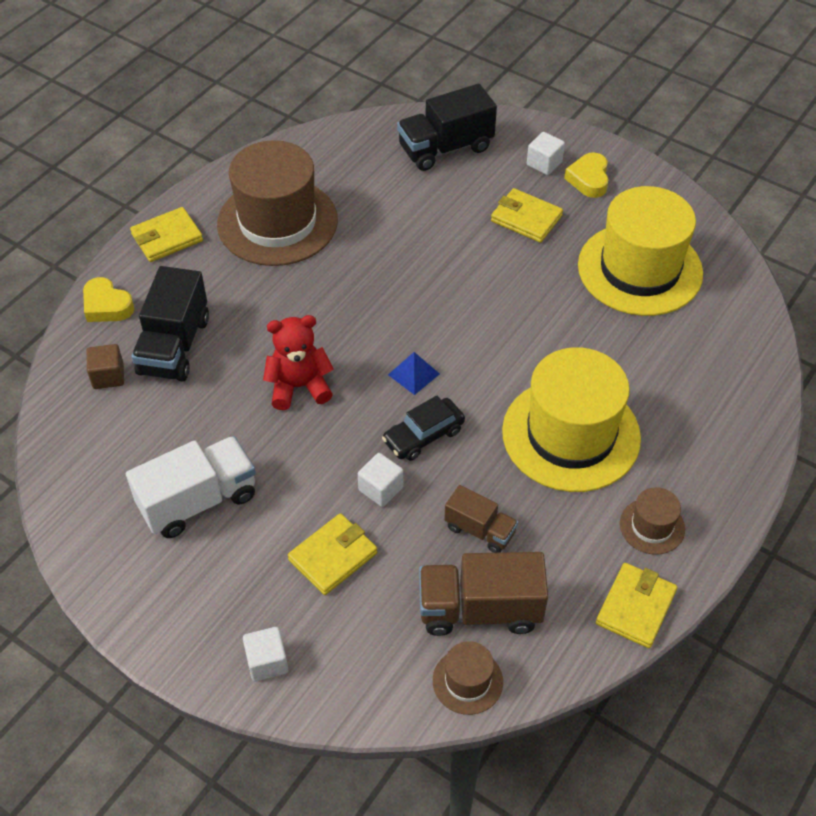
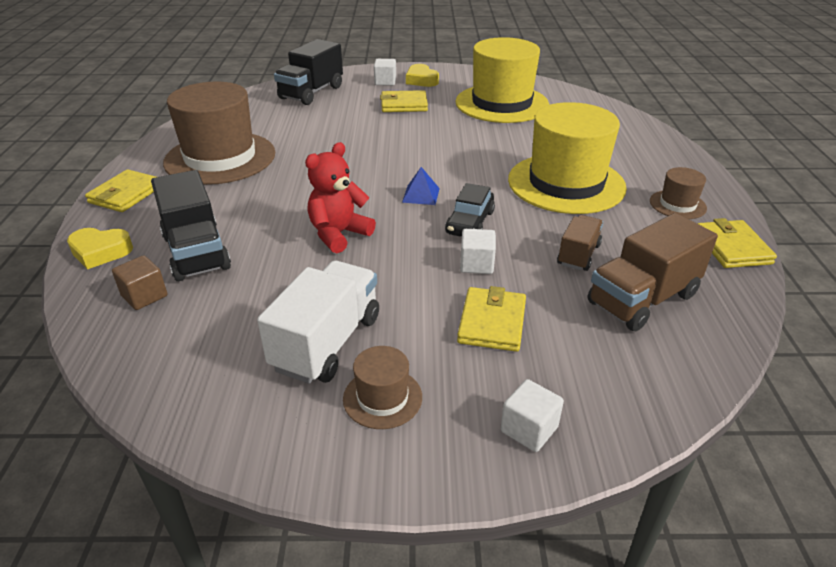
camera: 35 degrees left, 15 degrees down
(467, 681) = (698, 348): brown hat -> brown hat (382, 398)
(480, 530) = (578, 255): brown truck -> brown truck turned 60 degrees counterclockwise

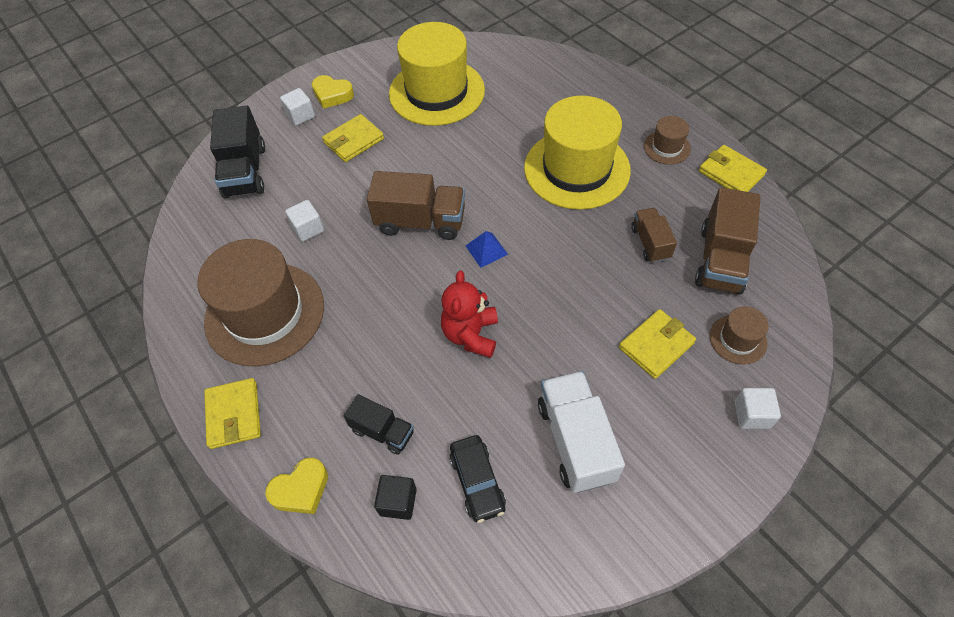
camera: 35 degrees left, 20 degrees up
(144, 296) = (398, 502): brown cube -> black cube
(196, 252) = (383, 431): black truck -> black truck, size x0.59
(382, 398) = (655, 457): brown hat -> brown hat (738, 339)
(392, 160) = (421, 221): none -> brown truck
(470, 223) = (551, 257): black car -> black car (477, 481)
(476, 264) = (596, 298): white cube -> white cube (308, 228)
(492, 322) = (656, 345): yellow wallet -> yellow wallet turned 75 degrees clockwise

